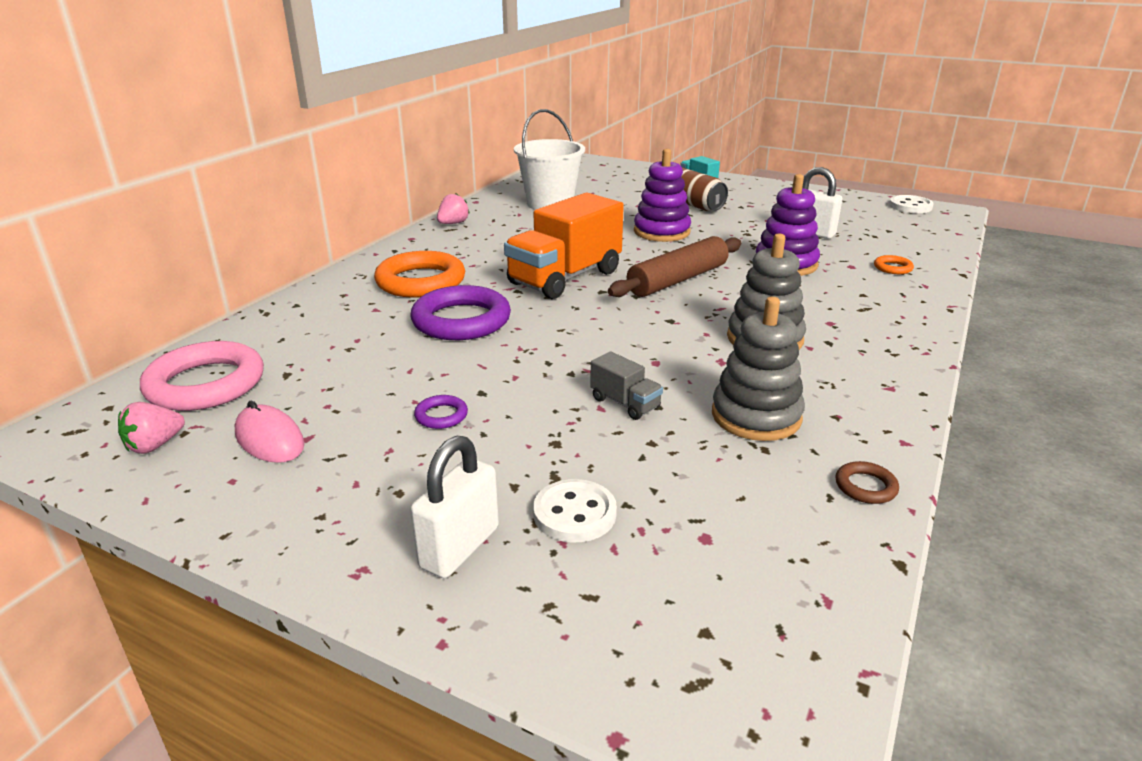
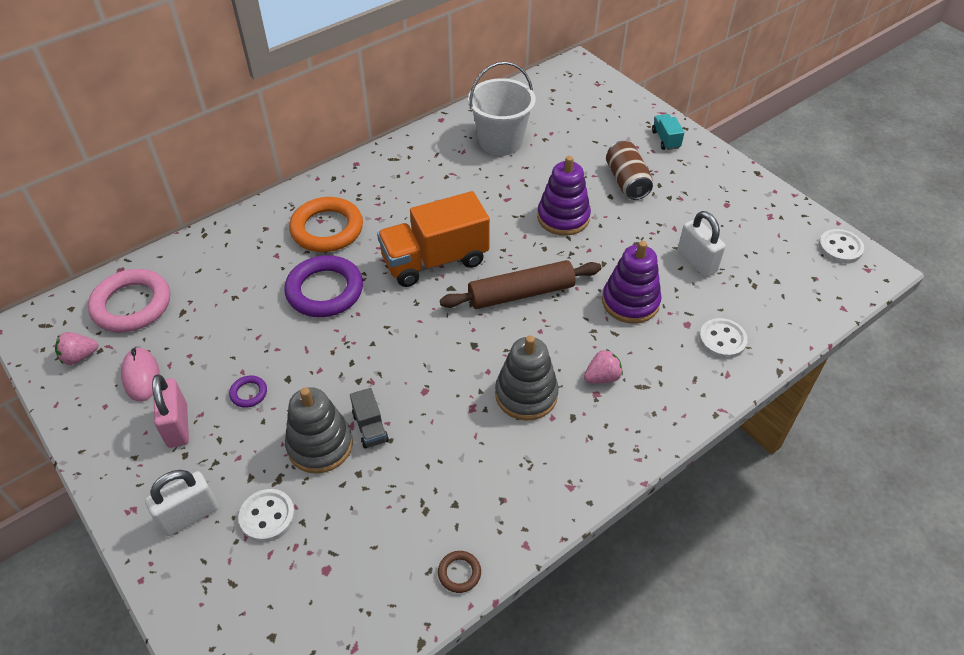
camera: 25 degrees right, 20 degrees up
(364, 468) = (178, 426): none -> pink padlock
(453, 223) = (400, 151): pink strawberry -> pink strawberry (602, 377)
(756, 416) = (446, 476): grey stacking toy -> grey stacking toy (320, 445)
(892, 268) = (722, 340): orange ring -> white button

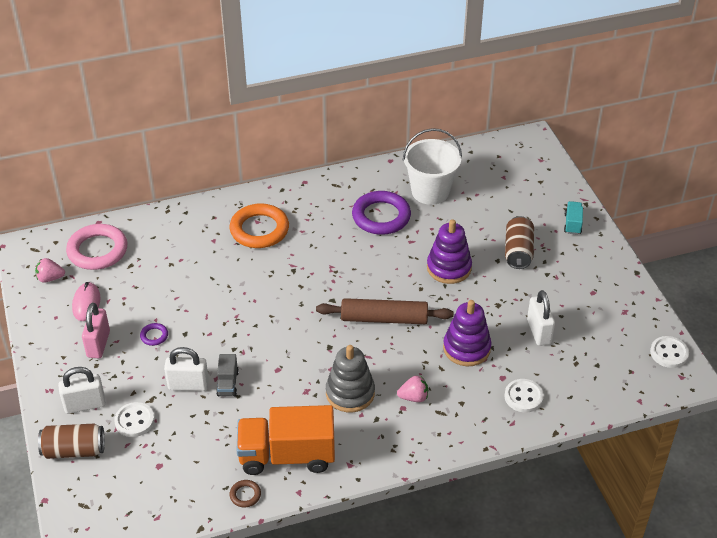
camera: 20 degrees right, 5 degrees down
(198, 587) = (74, 450): none -> brown can
(320, 445) = (188, 385): grey stacking toy -> white padlock
(325, 290) = (238, 277): purple ring -> purple ring (381, 216)
(435, 260) = (330, 276): orange truck -> orange truck (287, 456)

